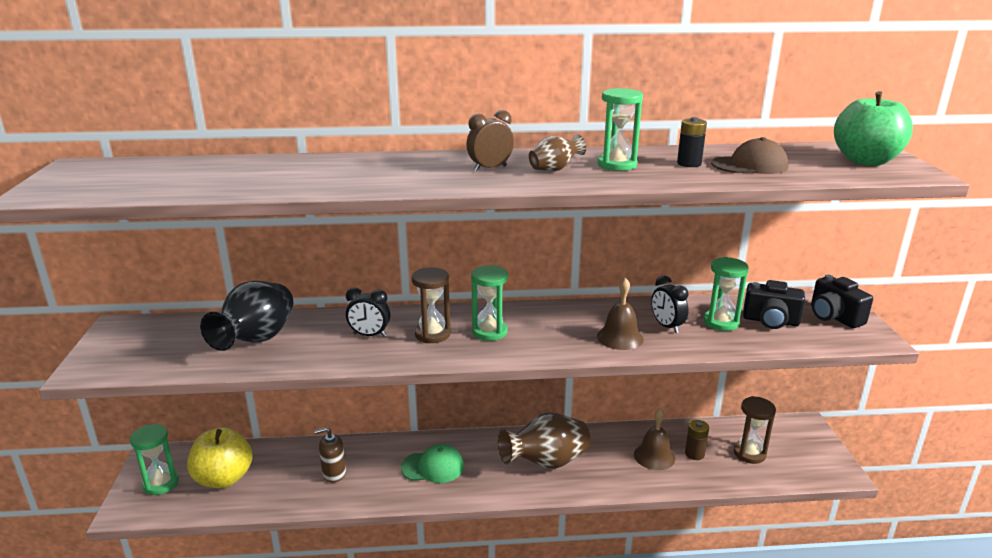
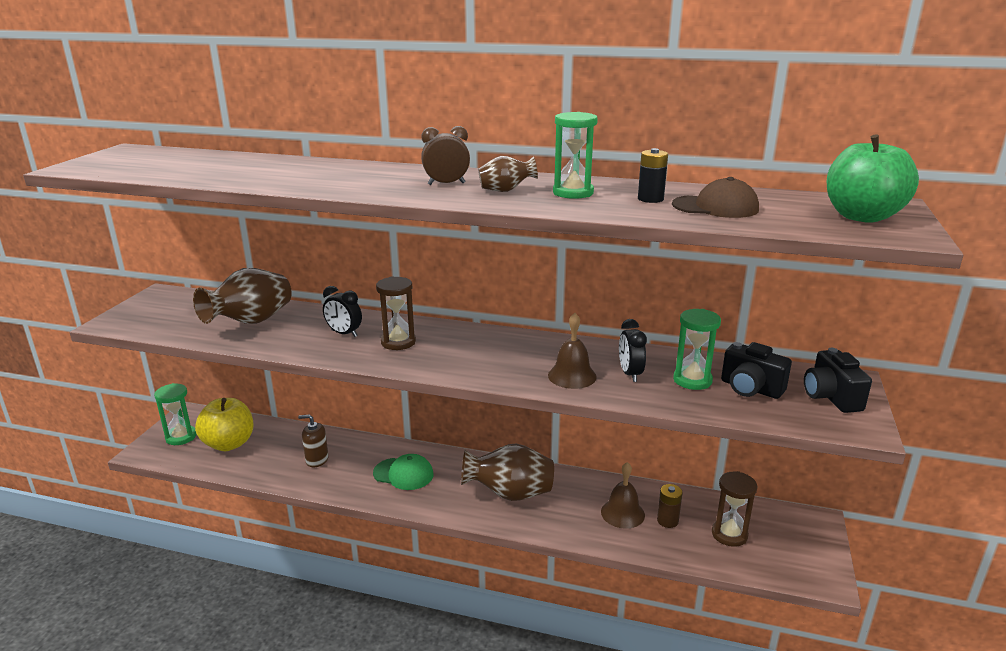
camera: 20 degrees right, 0 degrees up
(256, 340) = (251, 322): black vase -> brown vase
(489, 332) = (451, 349): green hourglass -> none

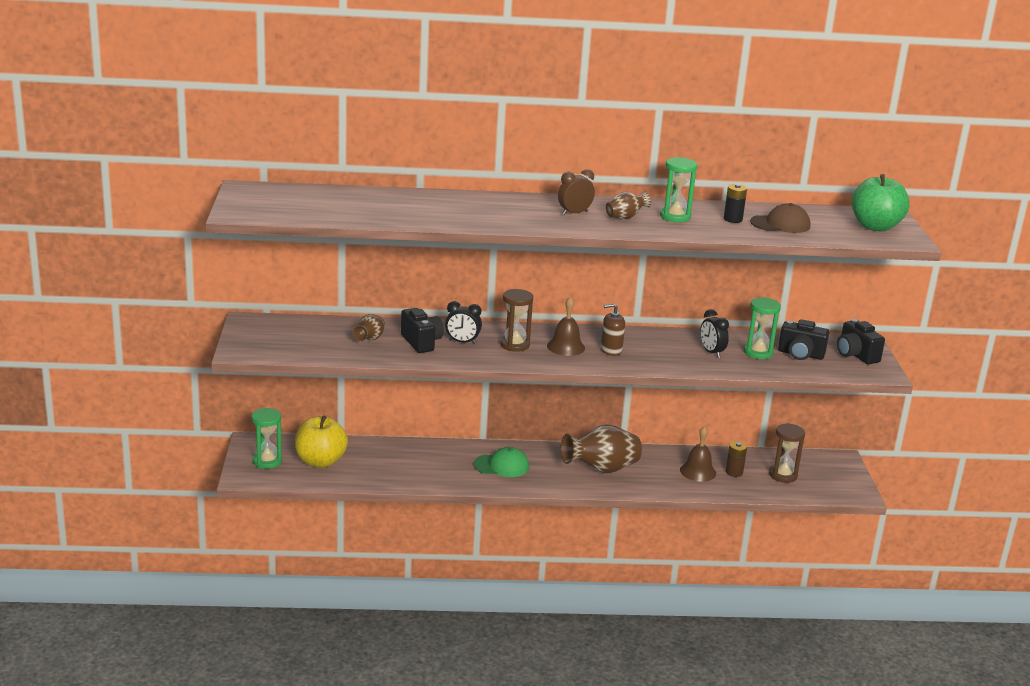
camera: 20 degrees left, 0 degrees up
(251, 322) = (369, 339): brown vase -> brown vase, size x0.52
(300, 330) = (421, 342): none -> black camera
(317, 460) = (415, 464): brown soap dispenser -> brown soap dispenser (611, 350)
(572, 376) = (670, 358): brown bell -> brown bell (566, 347)

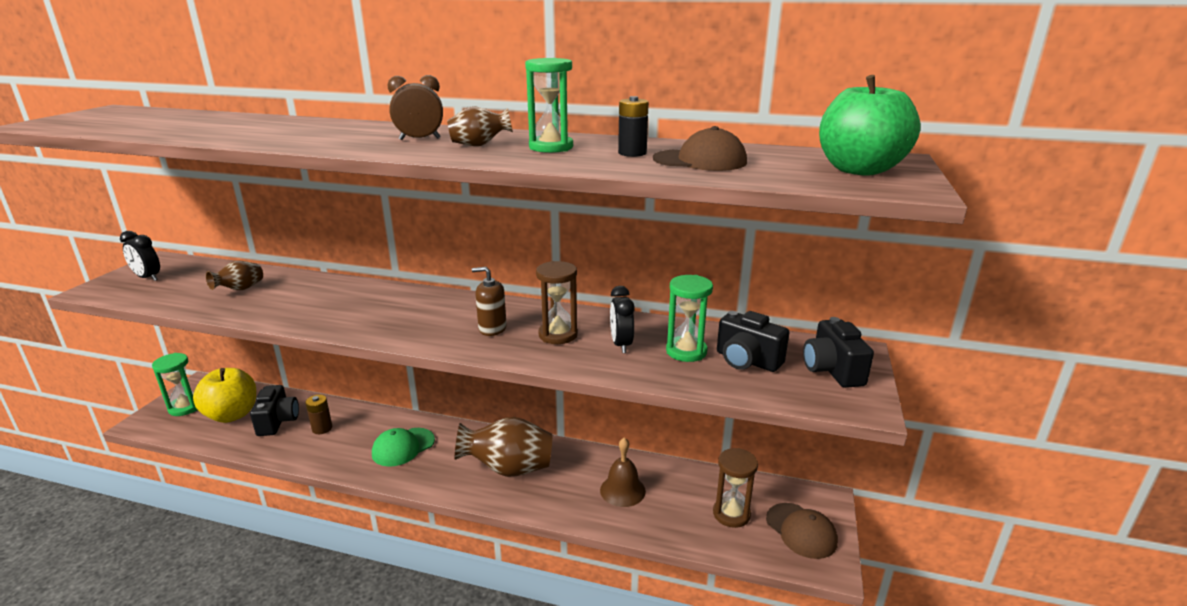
camera: 20 degrees right, 0 degrees up
(421, 342) = (288, 297): black camera -> black camera (278, 421)
(462, 342) = (332, 301): black clock -> black clock (148, 278)
(501, 466) = (403, 447): green cap -> green cap turned 120 degrees clockwise
(514, 345) = (385, 310): brown hourglass -> brown hourglass (558, 335)
(566, 347) = (442, 318): brown bell -> none
(734, 472) = (668, 499): brown battery -> brown battery (322, 428)
(834, 478) = (801, 530): none -> brown cap

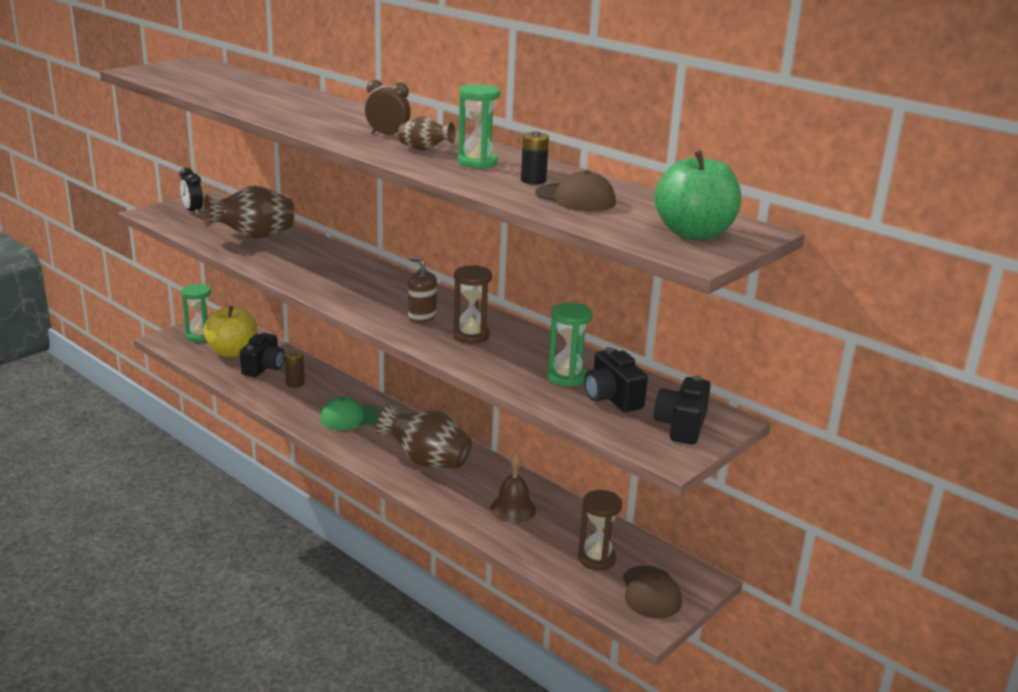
camera: 25 degrees right, 0 degrees up
(240, 289) = (253, 237): brown vase -> brown vase, size x1.94
(621, 344) = (516, 357): black clock -> none

